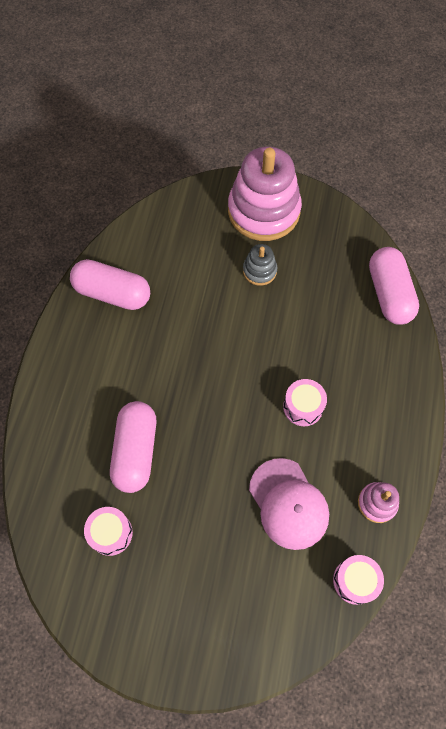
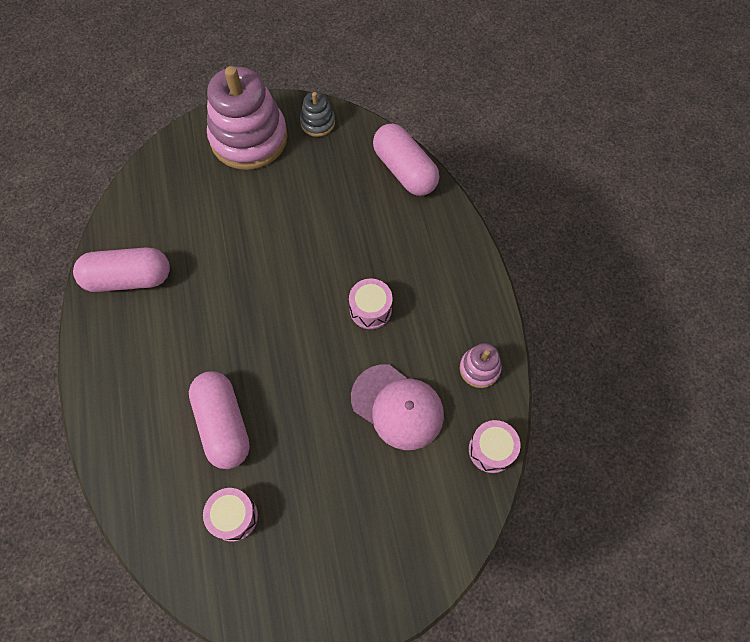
camera: 25 degrees left, 0 degrees up
(259, 271) = (270, 197): grey stacking toy -> grey stacking toy (317, 123)

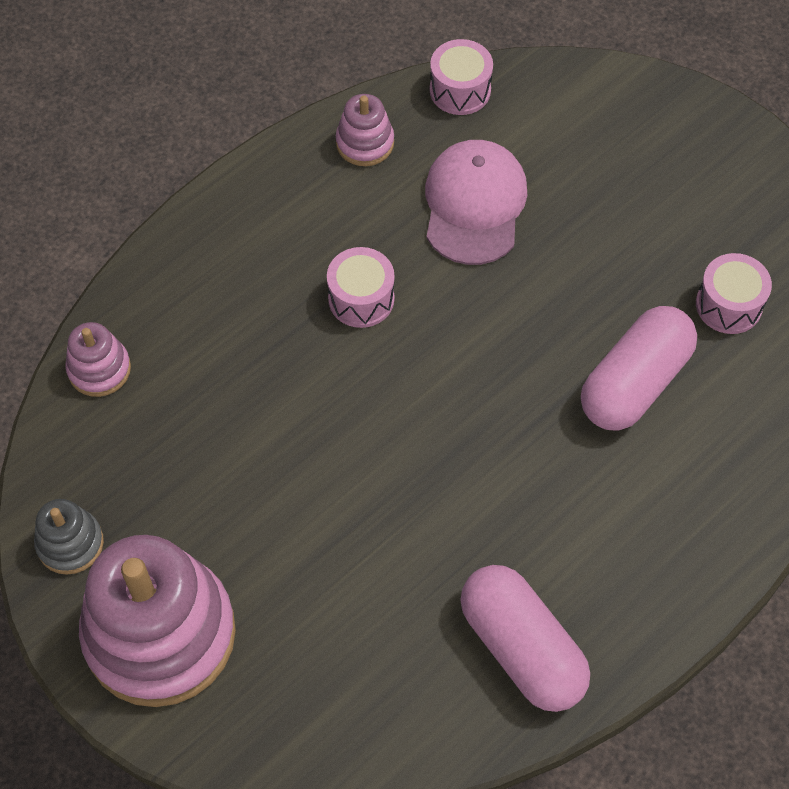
camera: 120 degrees left, 5 degrees down
(404, 170) = (99, 369): pink capsule -> pink stacking toy

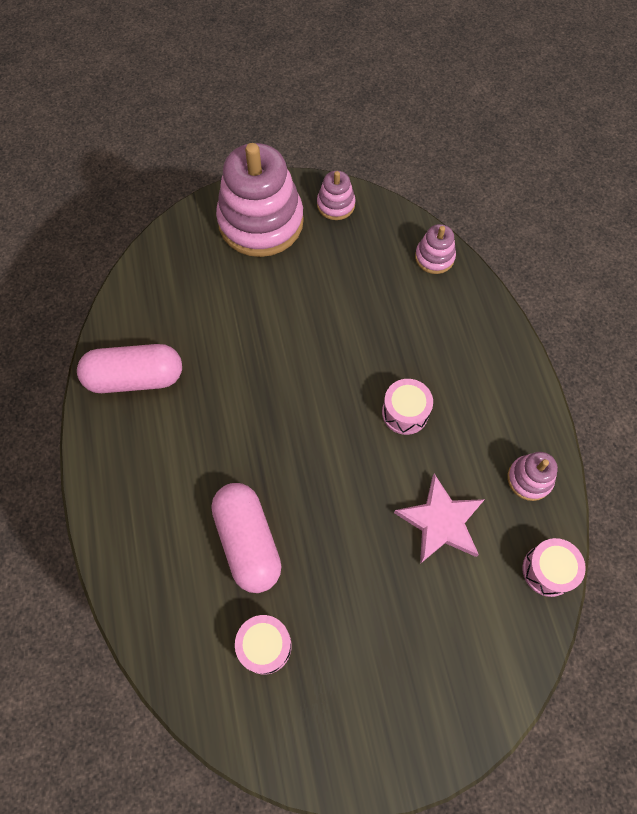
camera: 120 degrees right, 5 degrees up
(70, 543) = (336, 205): grey stacking toy -> pink stacking toy
(474, 205) = (440, 522): pink cap -> pink star

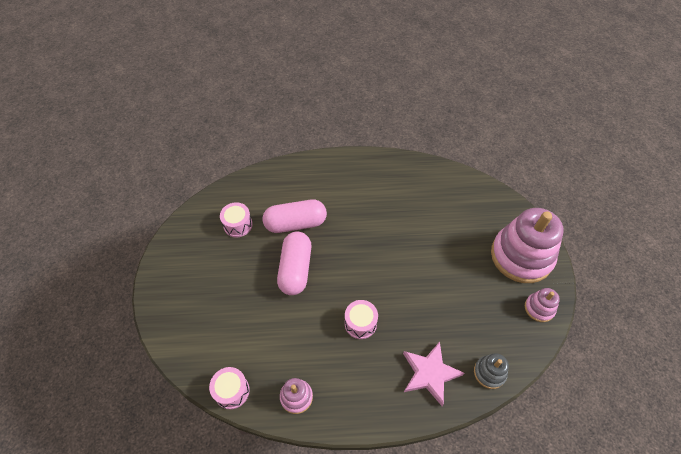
camera: 100 degrees right, 10 degrees down
(135, 378) = (405, 179): pink capsule -> pink capsule (295, 269)
(434, 257) = (489, 373): pink stacking toy -> grey stacking toy
(440, 522) = (281, 329): pink star -> pink star (429, 373)

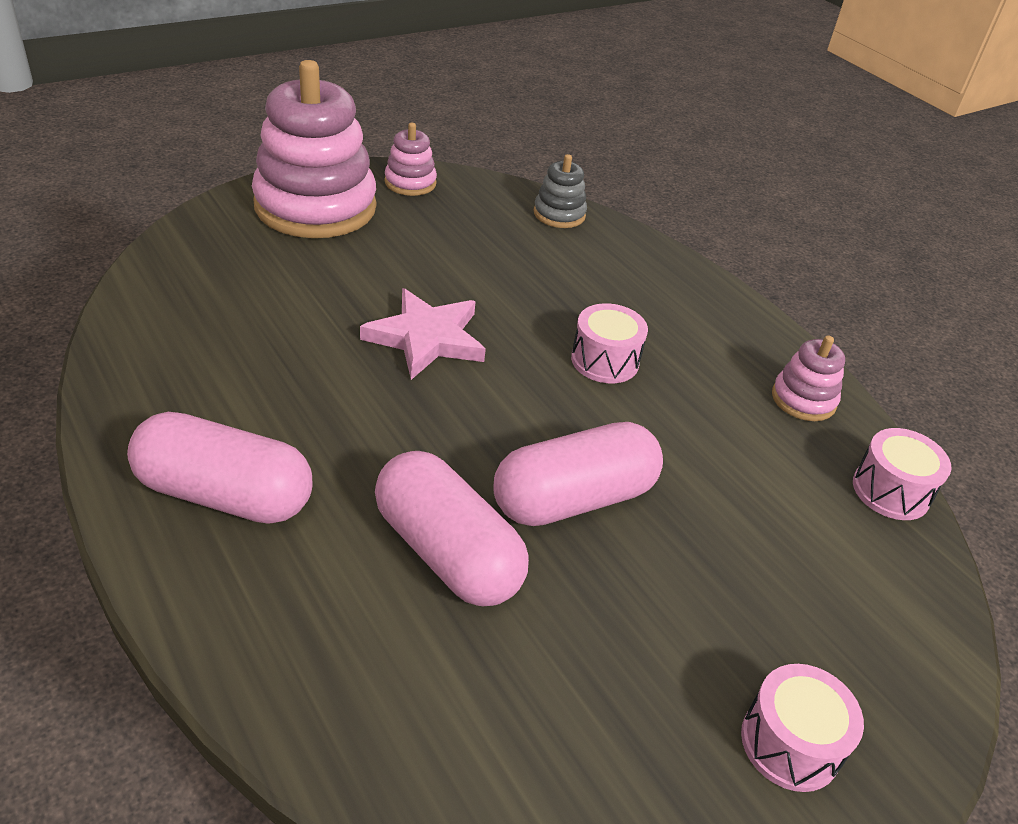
camera: 125 degrees left, 15 degrees down
(238, 225) = (540, 691): pink drum -> pink drum (790, 743)
(349, 178) = (225, 494): none -> pink capsule
(429, 373) = (615, 266): pink star -> pink star (426, 338)

